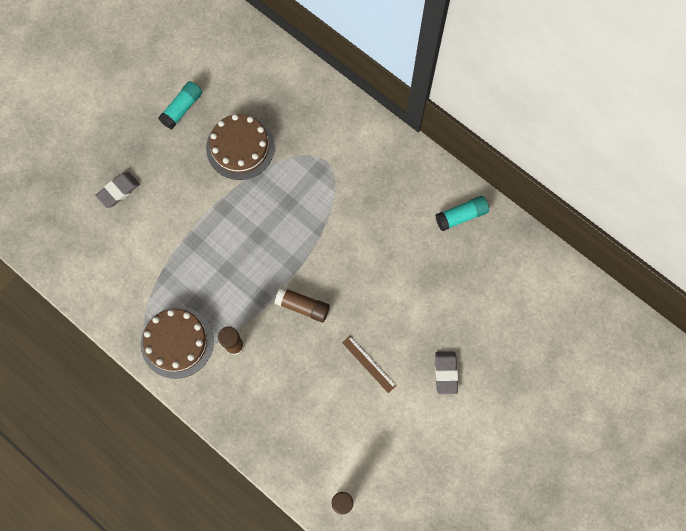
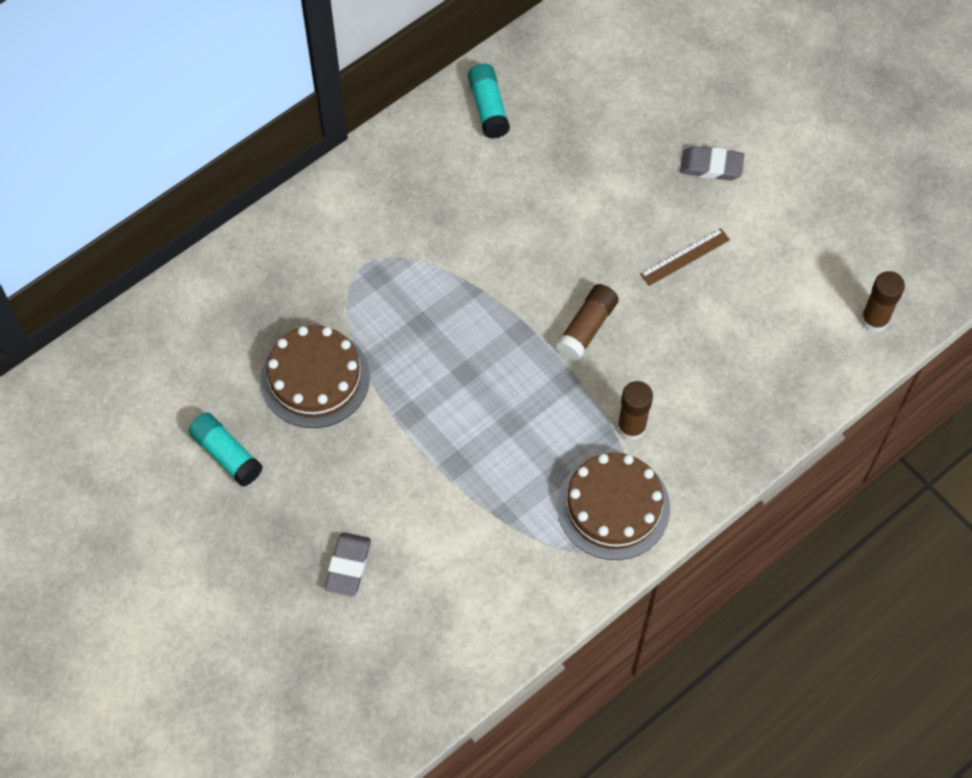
camera: 80 degrees left, 10 degrees down
(118, 191) = (348, 566): grey eraser -> grey eraser turned 45 degrees clockwise

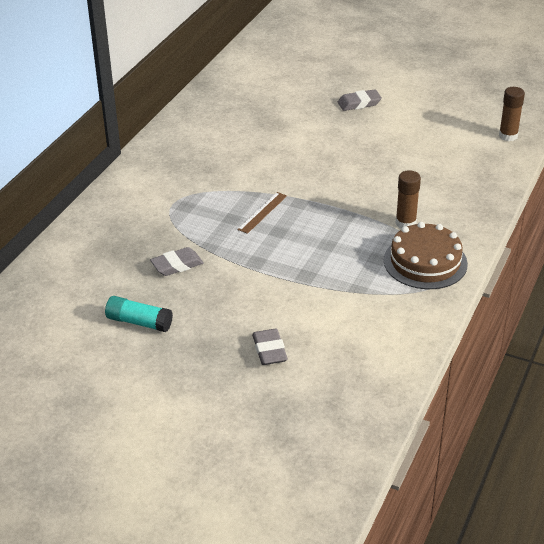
camera: 25 degrees left, 25 degrees down
(315, 378) = (177, 265): brown cake -> grey eraser
(488, 108) = (203, 116): turquoise glue stick -> none
(586, 328) = (340, 189): brown glue stick -> none
(685, 257) = (375, 143): brown ruler -> brown ruler (262, 212)

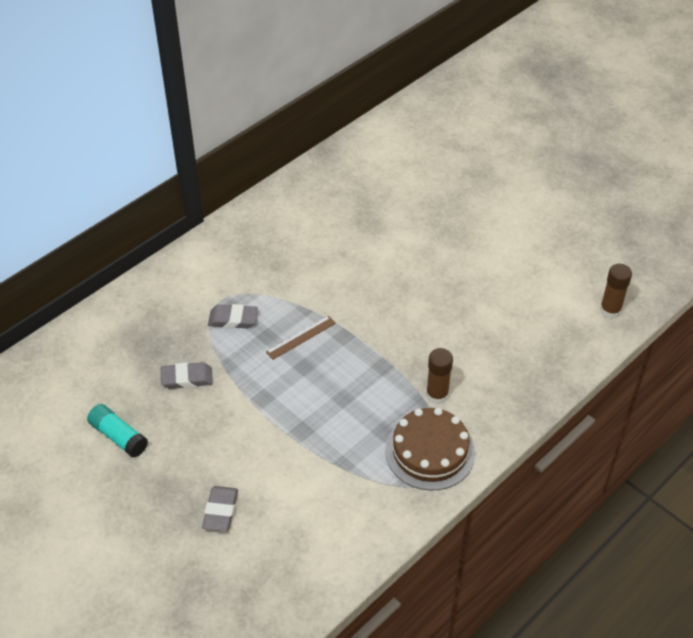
camera: 20 degrees right, 10 degrees up
(359, 103) = (473, 221): grey eraser -> grey eraser (233, 319)

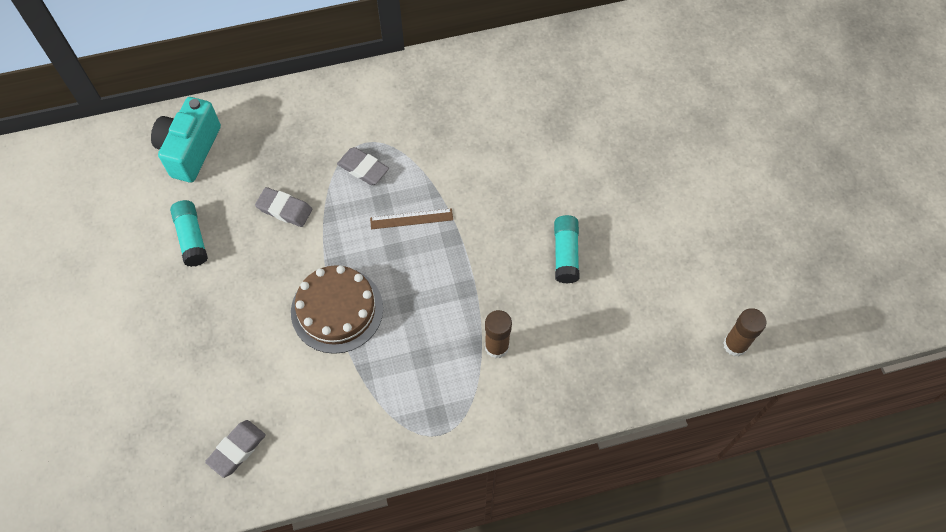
camera: 30 degrees right, 15 degrees up
(67, 372) = (190, 150): none -> turquoise camera
(220, 511) = (228, 359): grey eraser -> grey eraser (237, 449)
(430, 451) = (450, 402): brown cake -> brown cake (337, 310)
(441, 307) = (565, 254): none -> turquoise glue stick

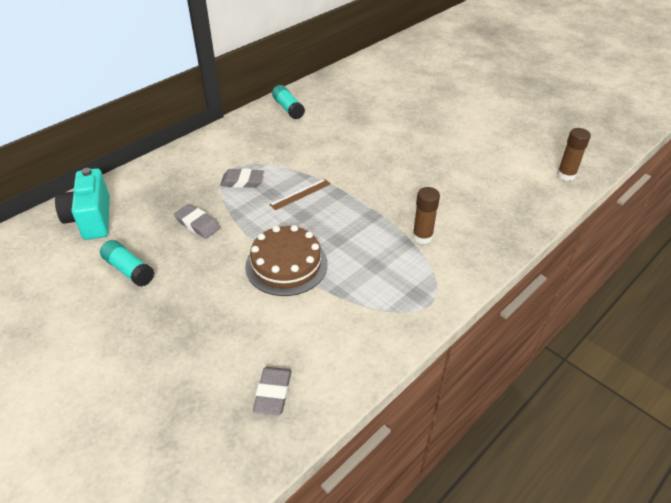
camera: 30 degrees left, 20 degrees down
(284, 209) = (197, 224): grey eraser -> grey eraser turned 45 degrees clockwise
(565, 254) = (421, 173): turquoise glue stick -> turquoise glue stick (288, 108)

